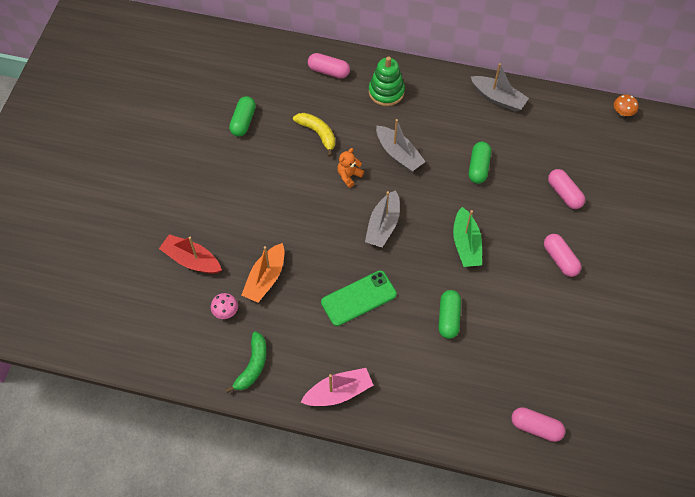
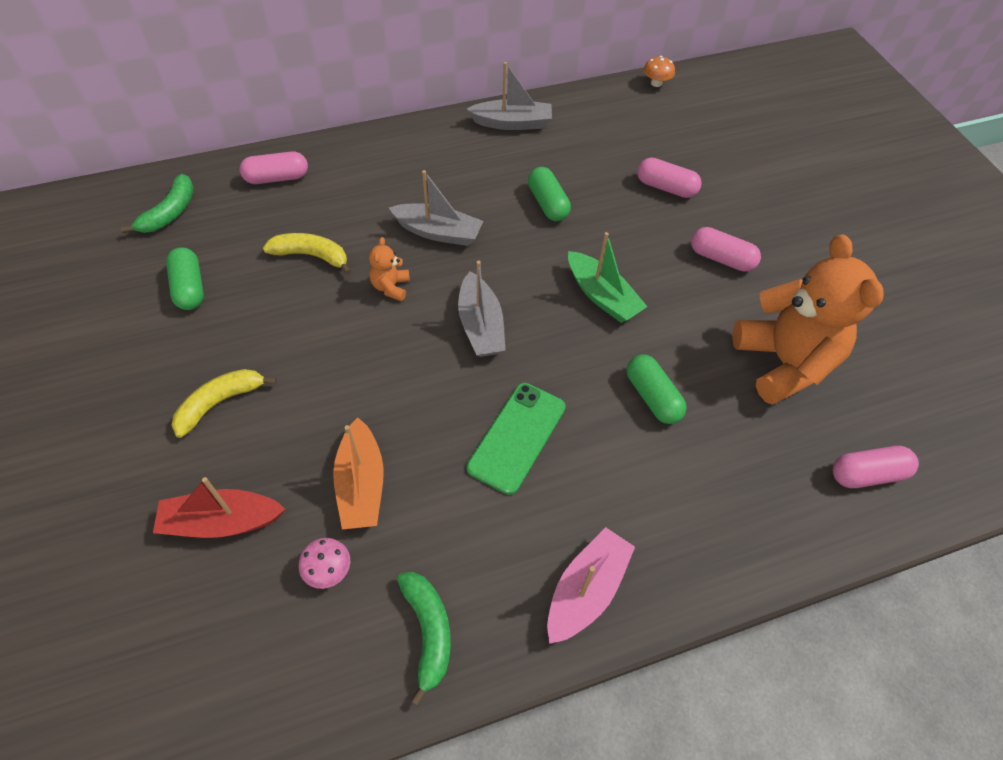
camera: 35 degrees left, 5 degrees down
(223, 197) = (220, 403): none -> yellow banana
(258, 67) = (170, 212): none -> green banana
(386, 92) = (371, 170): green stacking toy -> none
(542, 342) = (783, 363): none -> orange teddy bear

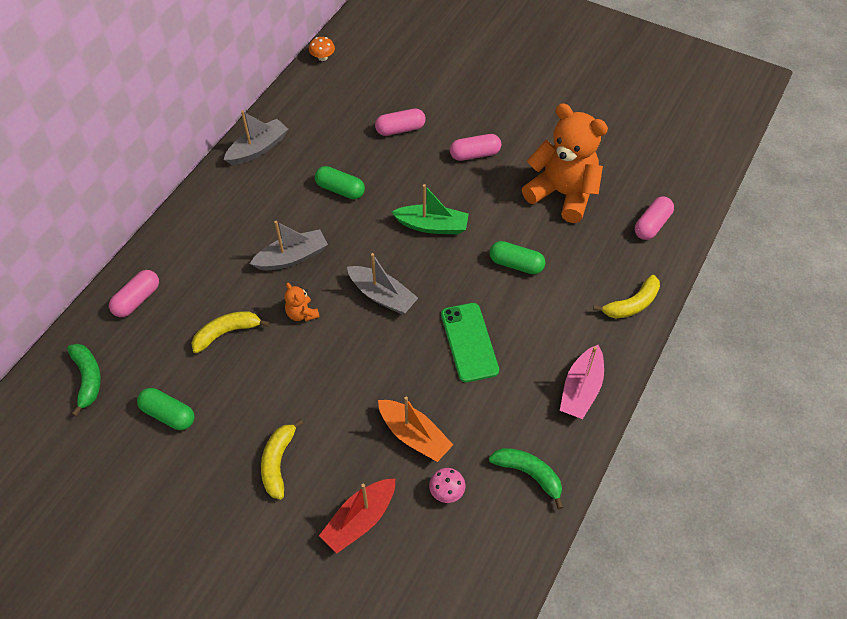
camera: 40 degrees left, 0 degrees up
(586, 590) = (581, 389): pink boat -> pink boat turned 150 degrees counterclockwise
(748, 544) = (632, 304): none -> yellow banana

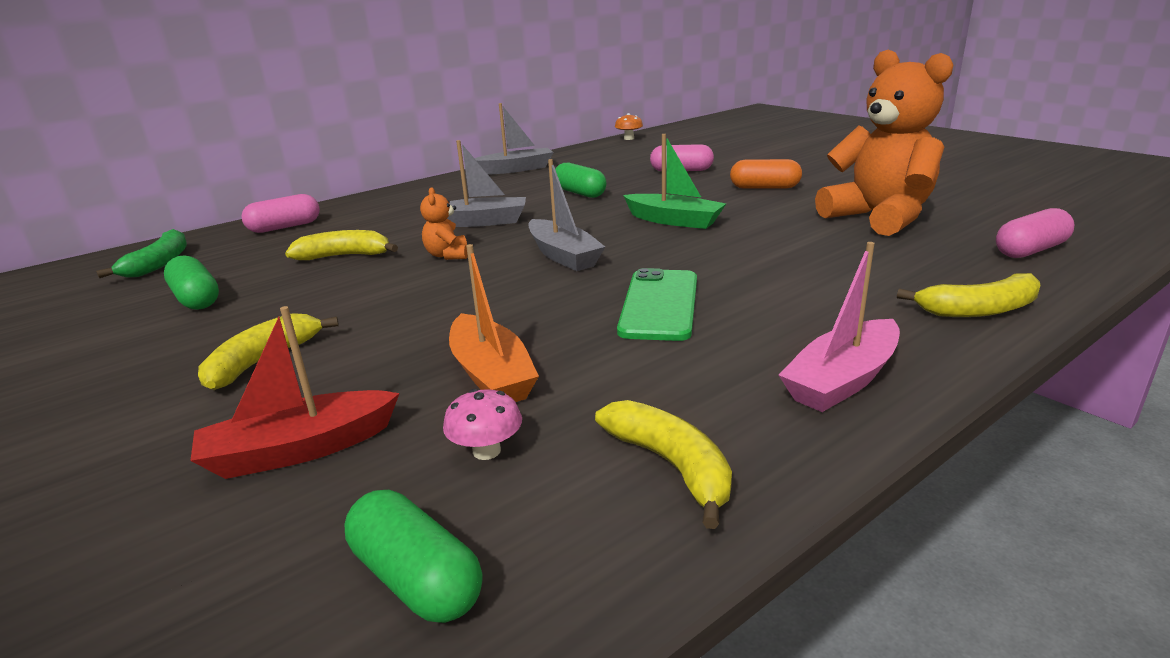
camera: 25 degrees right, 30 degrees down
(475, 154) = (764, 188): pink capsule -> orange capsule
(516, 264) = (779, 256): green capsule -> green capsule (416, 579)
(529, 474) = (671, 466): green banana -> yellow banana

